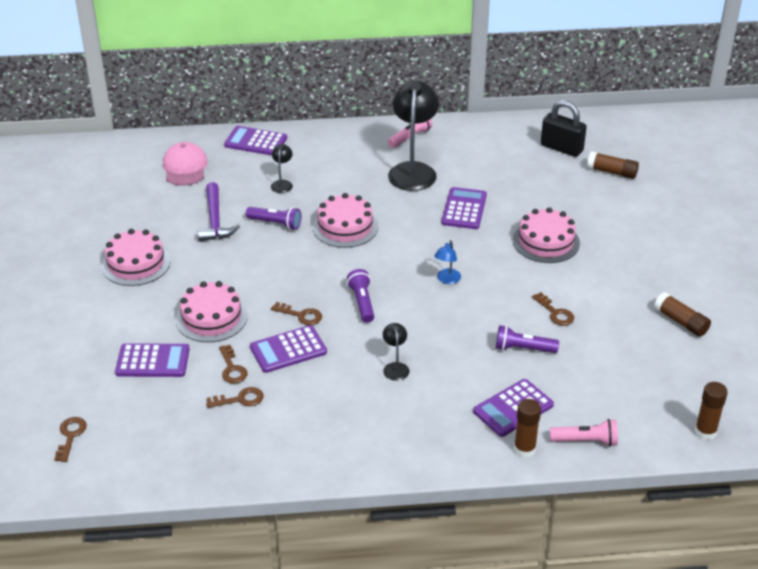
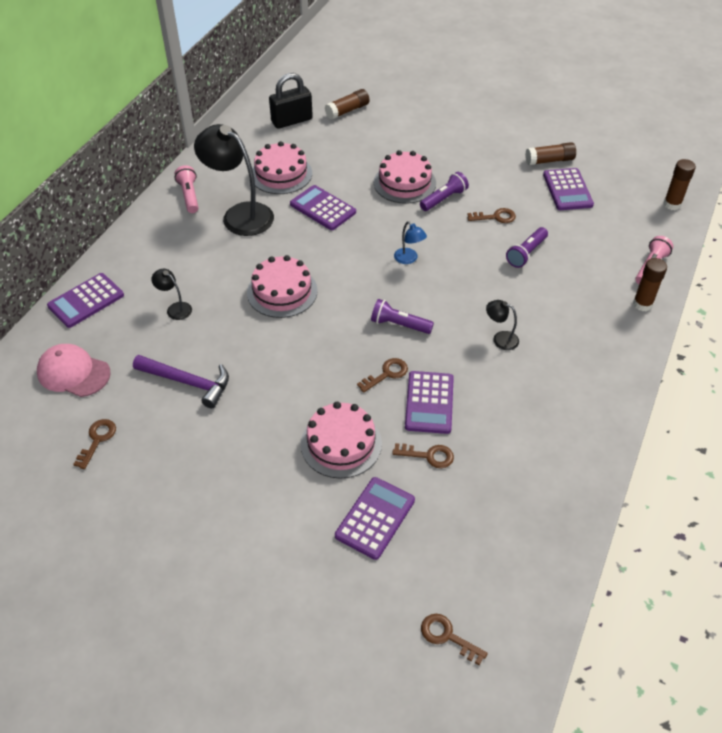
camera: 60 degrees left, 10 degrees up
(136, 263) = (203, 476): pink cake -> pink cake (281, 174)
(240, 399) = (476, 466): brown key -> brown key (97, 440)
(275, 223) = (234, 338): purple flashlight -> purple flashlight (444, 199)
(513, 408) = (592, 290): purple calculator -> purple calculator (567, 190)

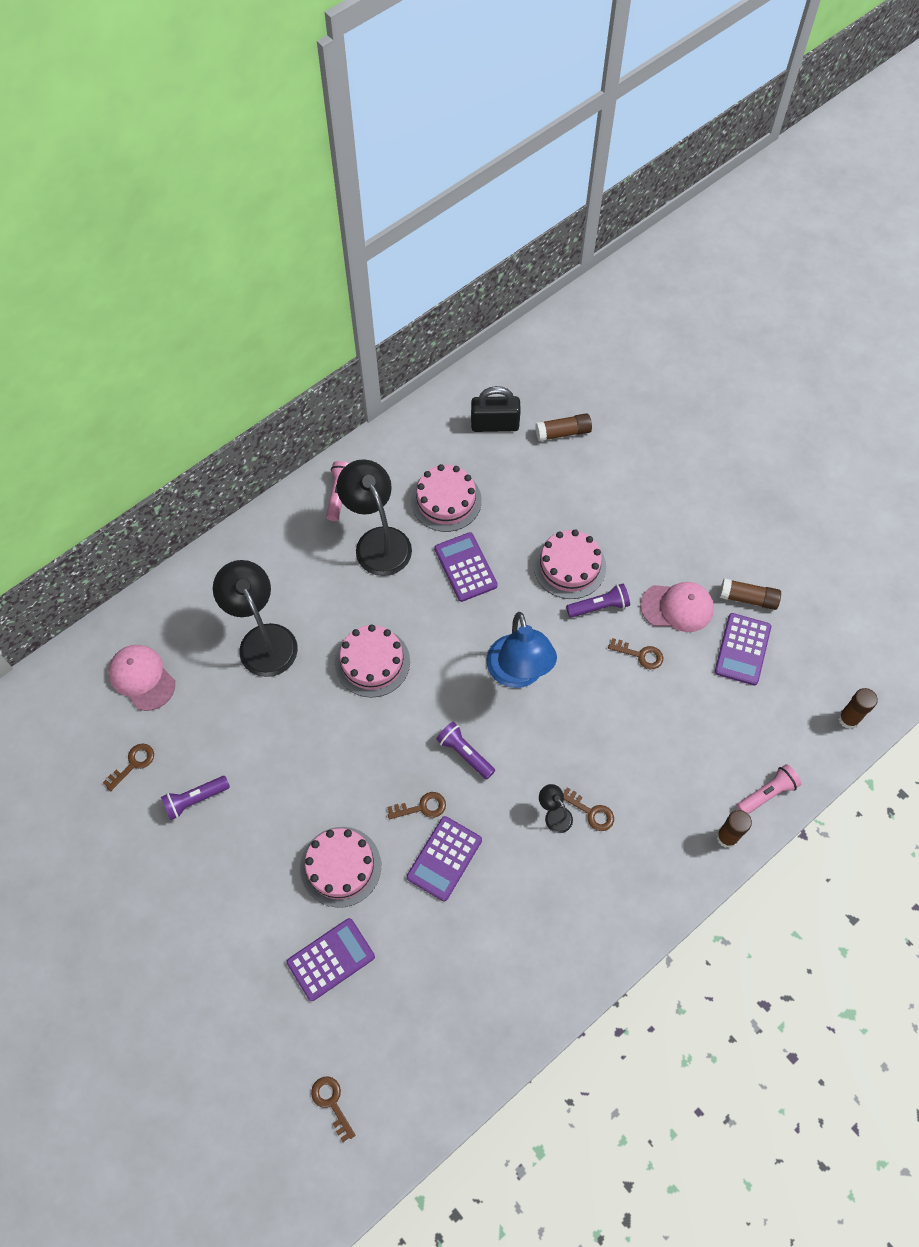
camera: 25 degrees right, 15 degrees up
(86, 301) = (186, 594): purple calculator -> none
(175, 308) = (263, 639): black lamp -> black lamp, size x2.23
(187, 382) = (236, 734): purple hammer -> none
(409, 259) = (518, 673): blue lamp -> blue lamp, size x2.23
(428, 456) = (412, 917): brown key -> brown key (591, 812)
(502, 181) = (677, 607): none -> pink cap
(526, 253) = (644, 718): purple flashlight -> purple flashlight (195, 799)

